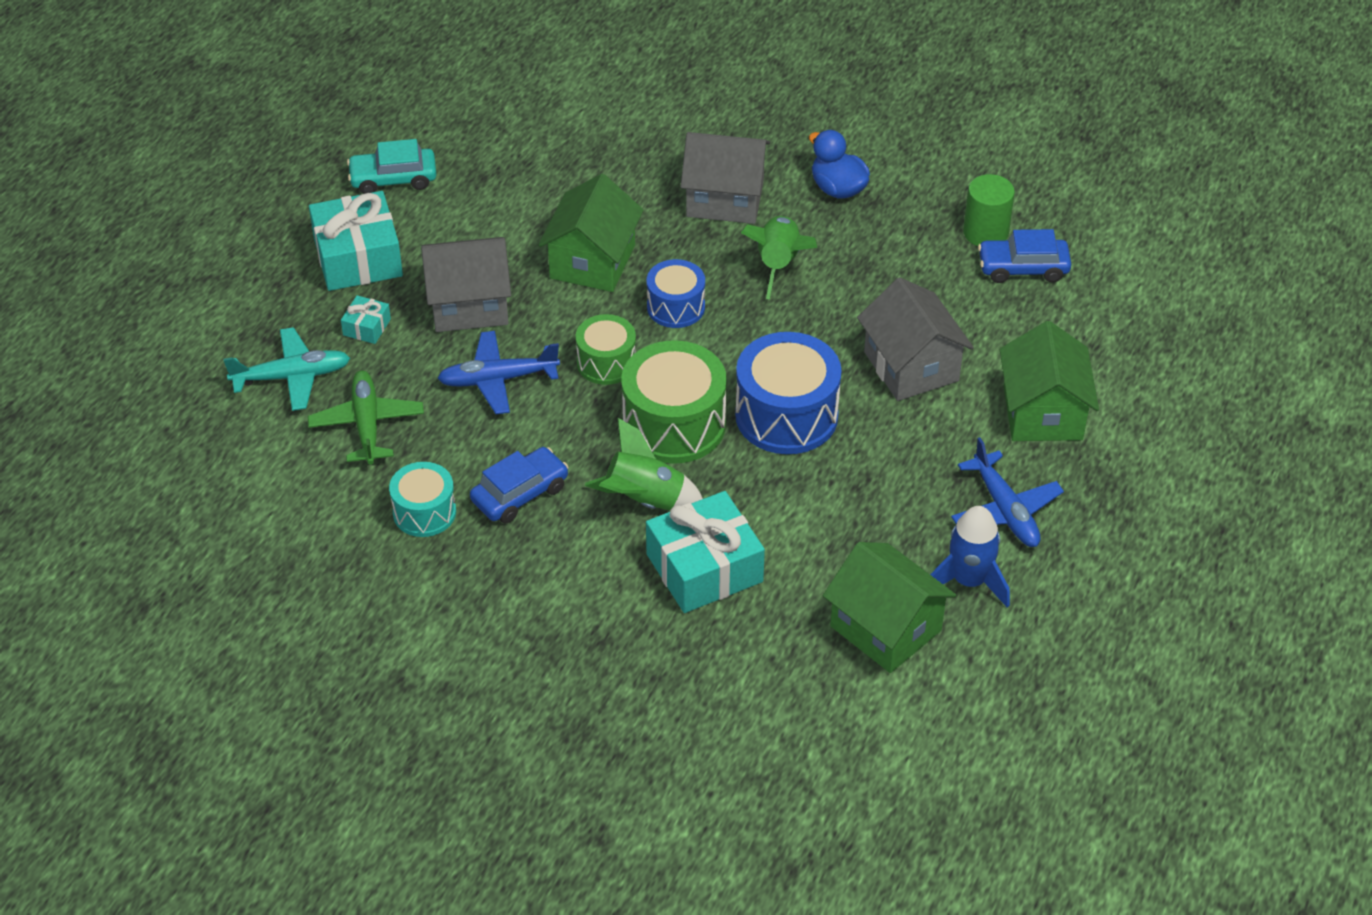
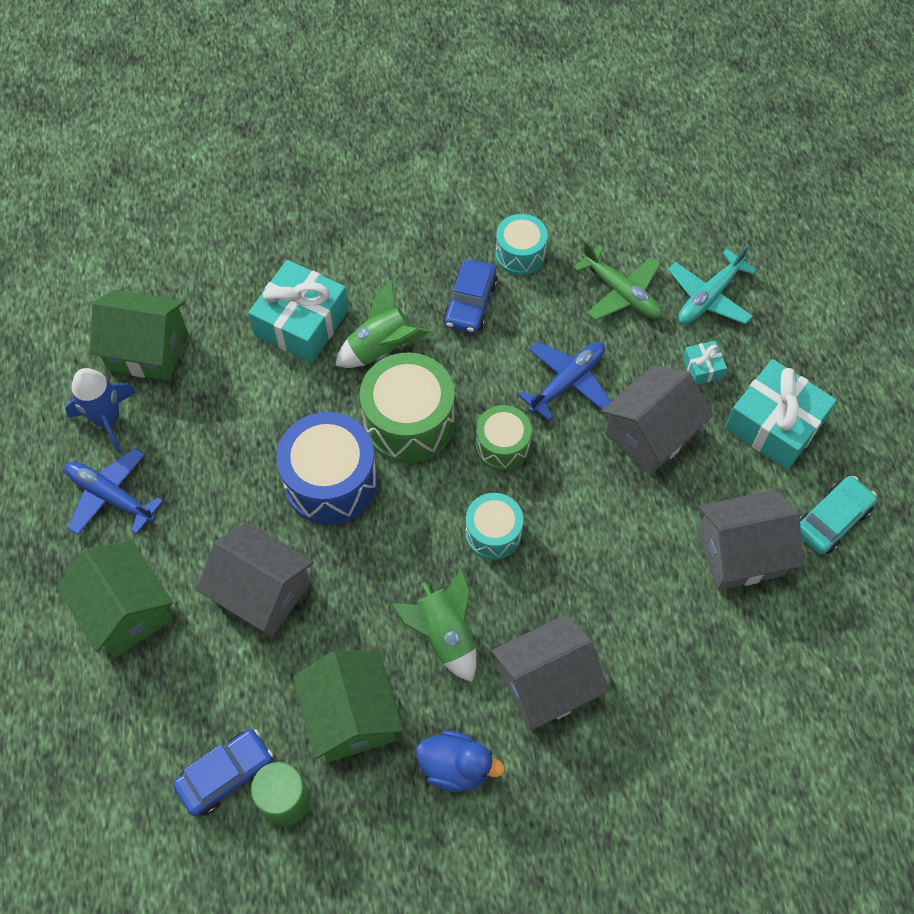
camera: 145 degrees right, 15 degrees up
(489, 196) = (740, 553): none -> grey house
(592, 261) = (596, 537): green house -> green house (351, 716)
(676, 307) = (493, 533): blue drum -> turquoise drum

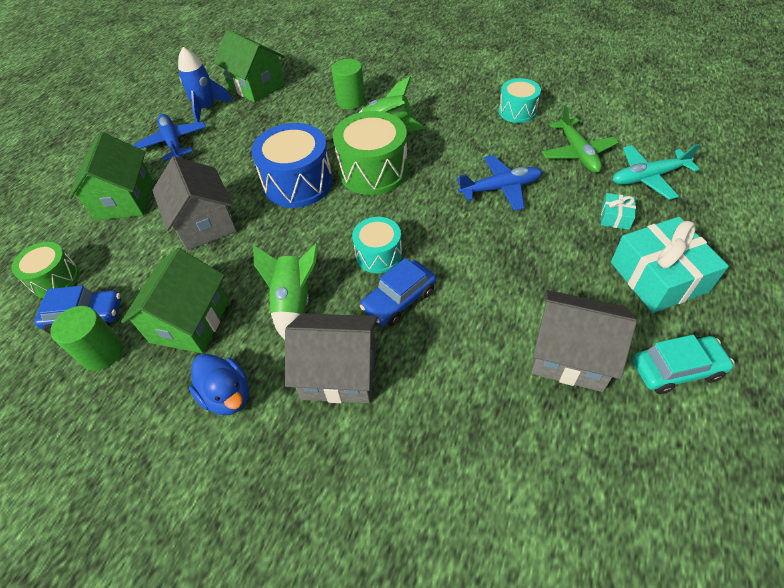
camera: 35 degrees right, 10 degrees down
(301, 322) = (351, 101): turquoise gift -> green cylinder
(470, 303) = (463, 125): blue car -> blue car (399, 299)
(502, 445) = (426, 207): green drum -> green drum (55, 279)
(650, 434) = (544, 242): grey house -> none

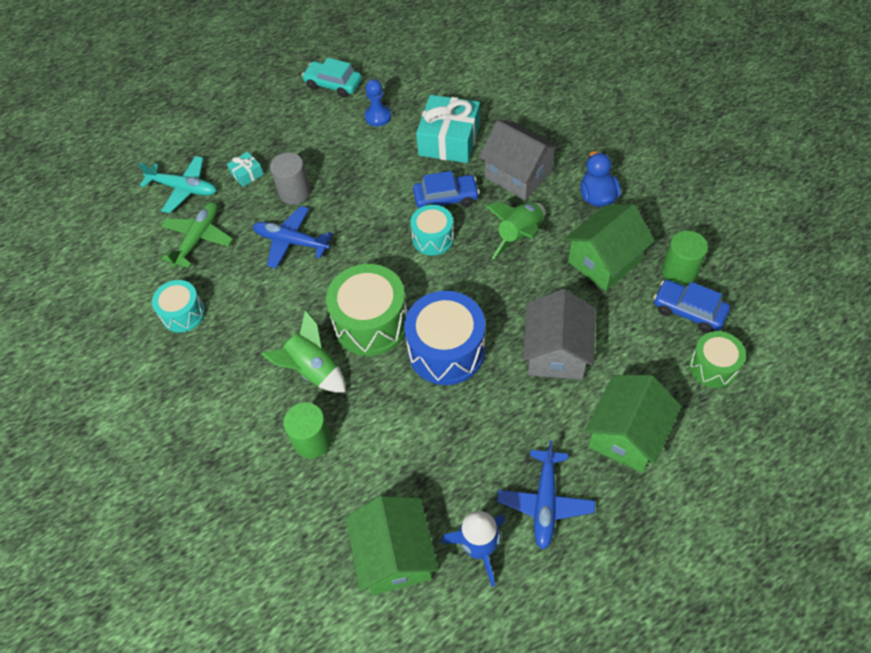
camera: 145 degrees left, 5 degrees up
(550, 225) = (294, 192): none -> grey cylinder
(570, 355) = (378, 116): grey house -> blue pawn
(658, 277) = (276, 127): turquoise gift -> turquoise gift (449, 140)

